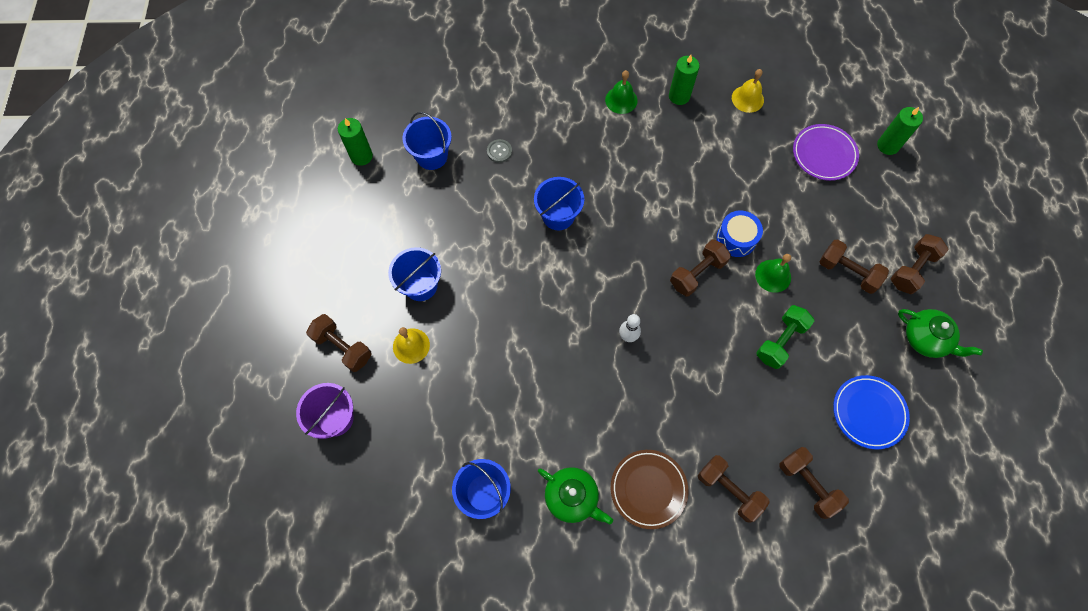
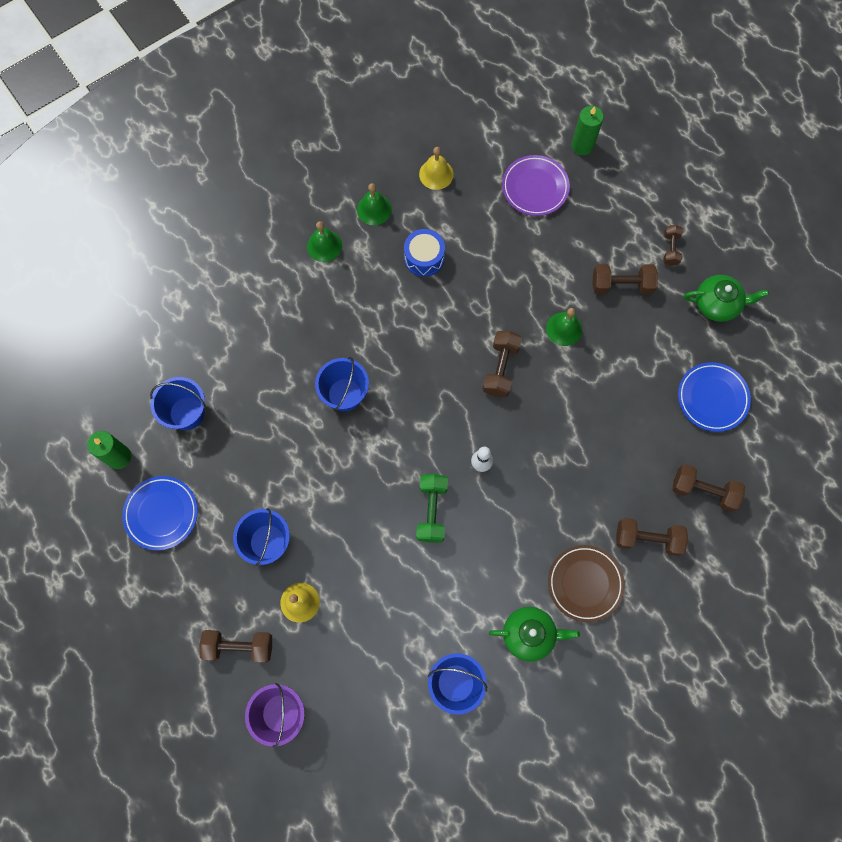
camera: 35 degrees left, 5 degrees up
(360, 214) = (161, 513): none -> blue plate
(499, 151) = (247, 368): grey button -> none
(679, 96) = (374, 209): green candle -> green bell
(736, 239) = (512, 315): blue drum -> blue drum (424, 258)
(780, 341) = (606, 383): green dumbbell -> green dumbbell (431, 511)
(912, 270) = (670, 249): brown dumbbell -> brown dumbbell, size x0.64

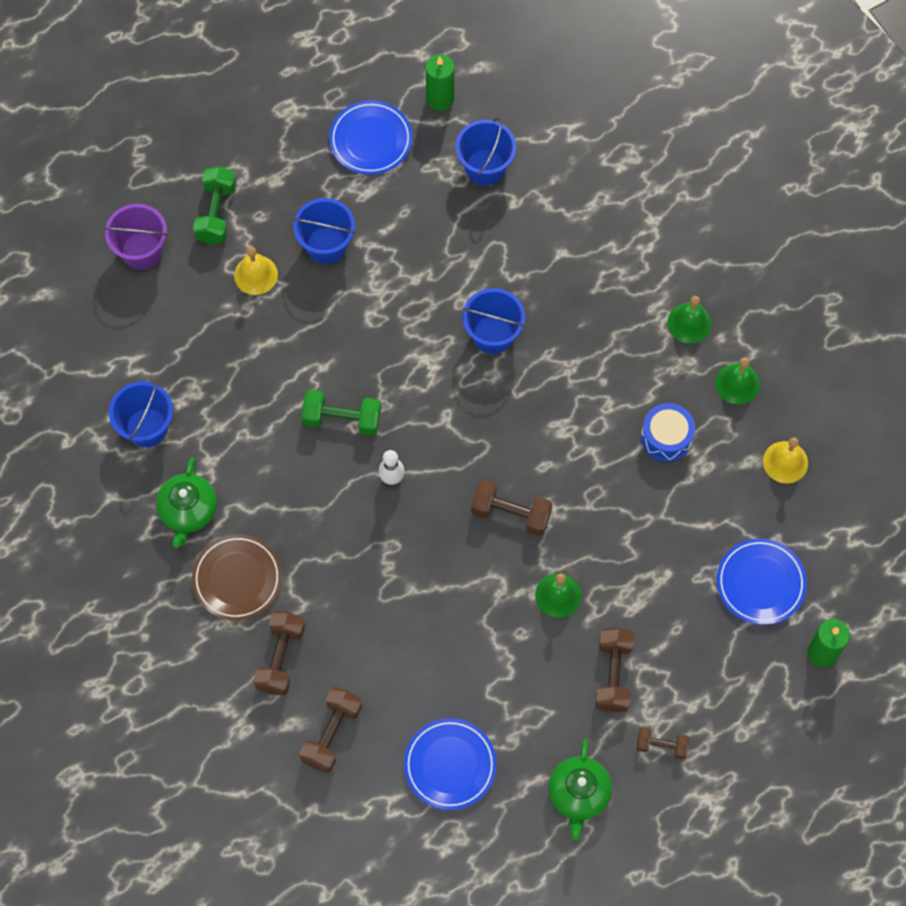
camera: 95 degrees right, 5 degrees down
(239, 646) = (216, 213): brown dumbbell -> green dumbbell
(535, 188) = (760, 583): purple plate -> blue plate

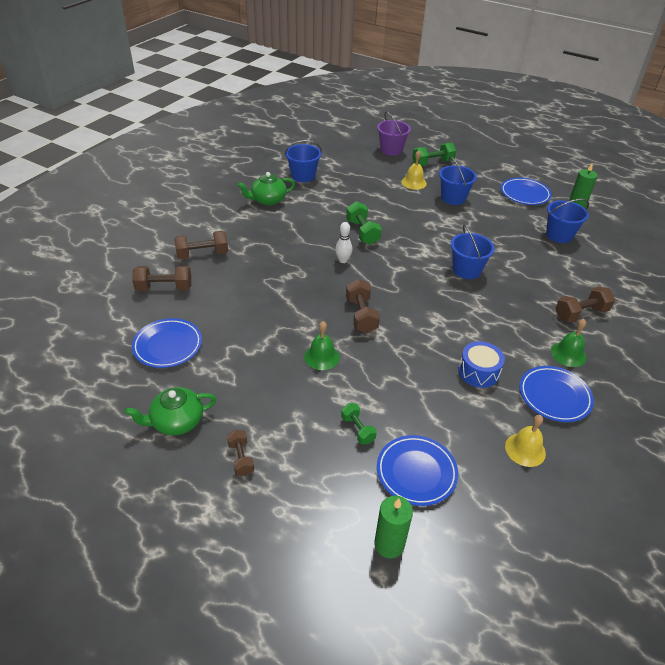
camera: 60 degrees right, 25 degrees down
(237, 579) = (240, 226): brown plate -> none
(613, 675) = (282, 407): brown dumbbell -> brown dumbbell (580, 314)
(681, 611) = (357, 429): none -> green dumbbell
(737, 383) = (554, 396): green bell -> blue plate

